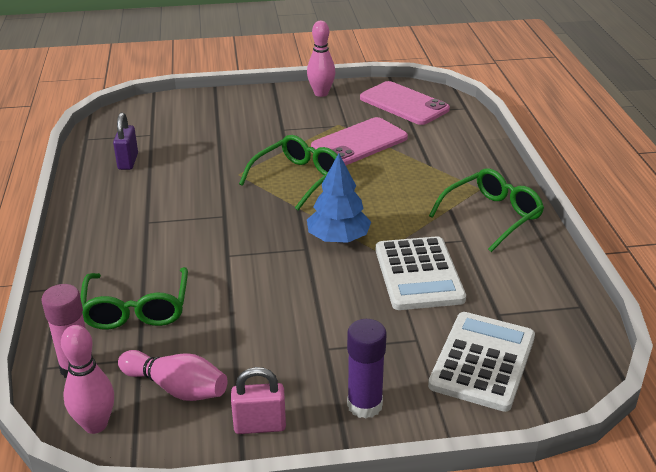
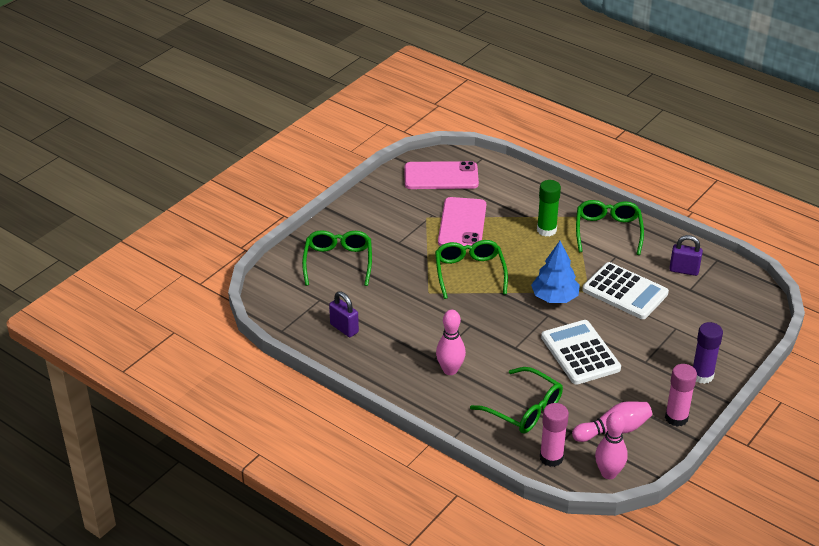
camera: 45 degrees left, 5 degrees up
(212, 119) = (338, 262): none -> green glasses
(260, 426) = (676, 418): pink padlock -> pink glue stick
(321, 93) = (374, 198): pink bowling pin -> pink bowling pin (450, 370)
(429, 184) = (546, 230): none -> green glue stick
(482, 361) = (717, 319): white calculator -> white calculator (580, 353)
(521, 293) = (684, 270): none -> purple padlock

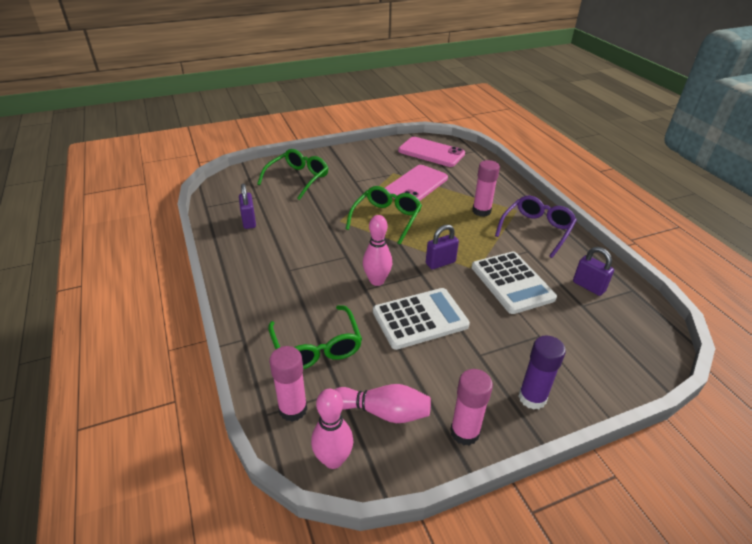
camera: 30 degrees right, 0 degrees up
(450, 370) = (291, 284): pink bowling pin -> pink bowling pin (377, 281)
(546, 230) = (481, 211): green glue stick -> pink glue stick
(554, 297) = (440, 263): blue tree -> purple padlock
(580, 353) = (420, 319): white calculator -> white calculator turned 60 degrees clockwise
(608, 231) = (536, 230): green glasses -> purple glasses

